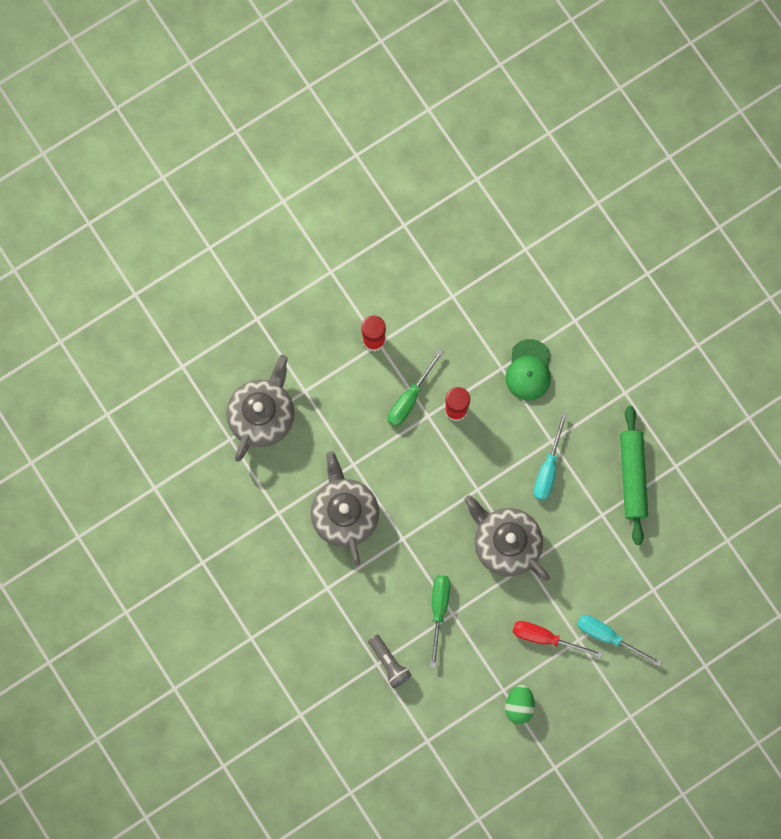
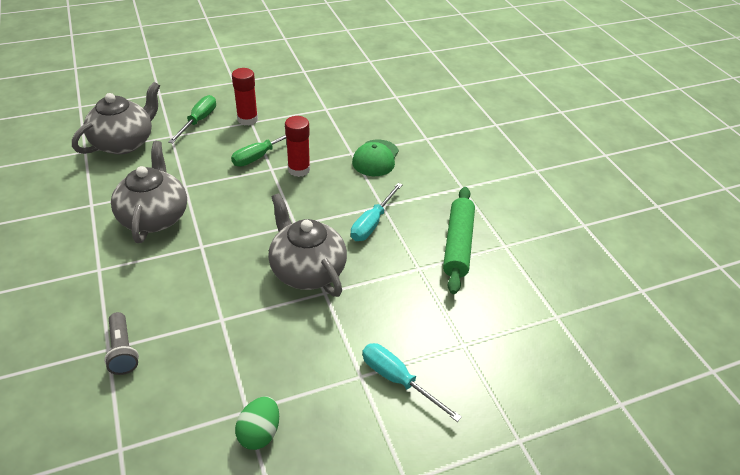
camera: 10 degrees right, 35 degrees down
(439, 610) = (207, 312): green screwdriver -> green screwdriver (198, 121)
(545, 637) = (320, 365): red screwdriver -> none

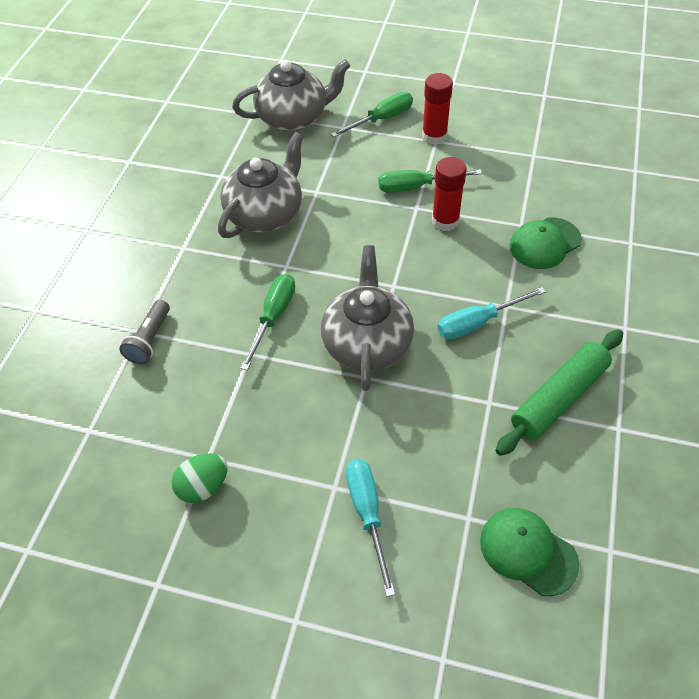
camera: 40 degrees right, 10 degrees up
(220, 285) = (274, 317): none -> green screwdriver
(514, 344) = (528, 551): none -> green cap

